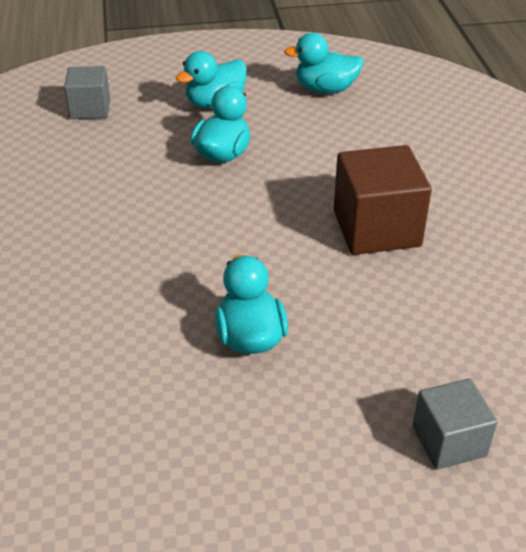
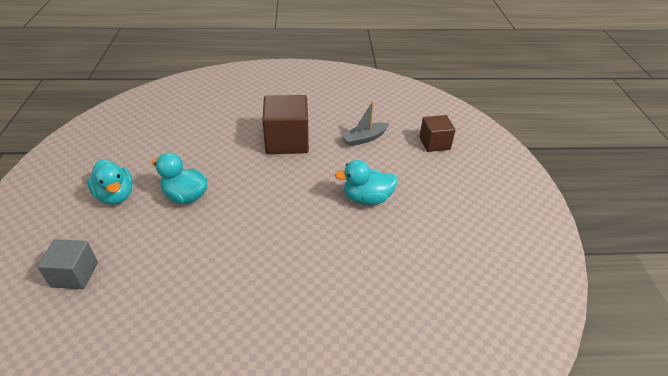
camera: 85 degrees left, 0 degrees up
(325, 89) = (132, 141): turquoise duck -> none
(422, 325) = (364, 139): none -> grey boat
(449, 441) = (434, 143): grey cube -> brown cube

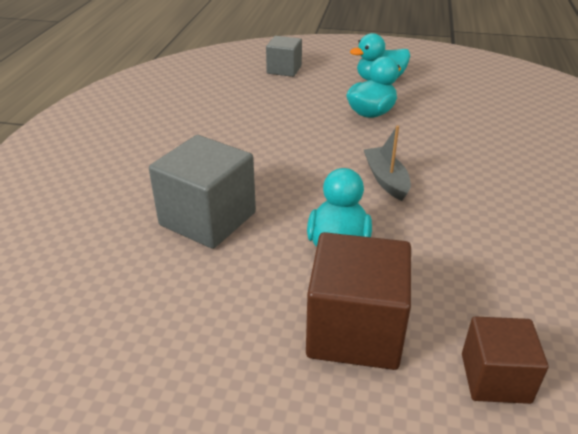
camera: 105 degrees right, 5 degrees down
(287, 141) = (483, 187): brown cube -> brown cube (355, 330)
(364, 139) = (500, 271): grey boat -> grey boat (386, 179)
(367, 270) = (208, 219): none -> grey cube

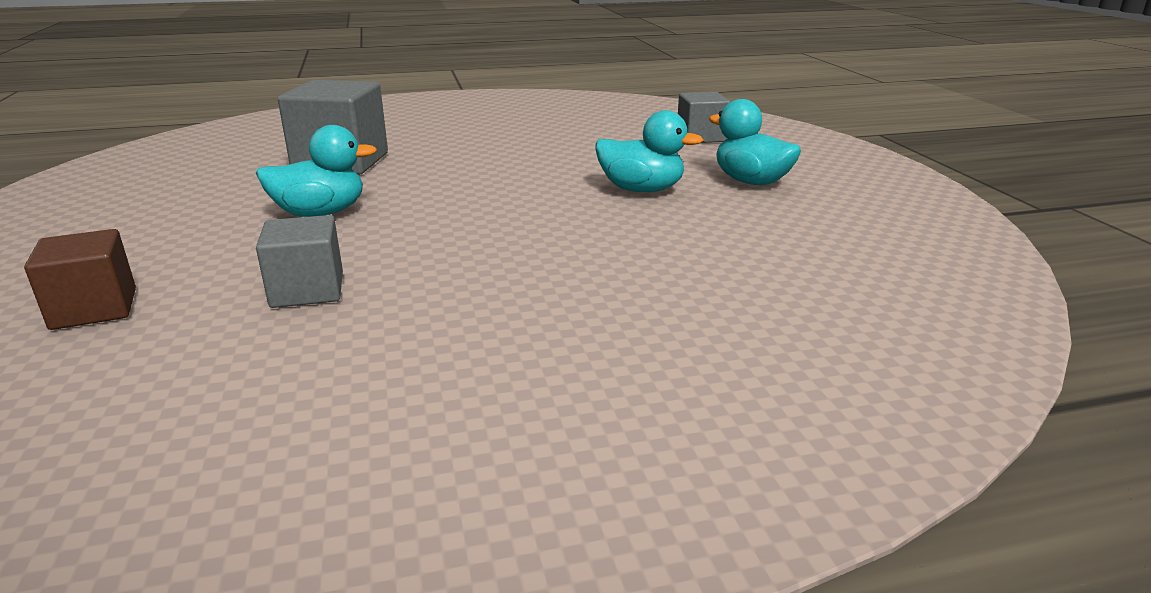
camera: 65 degrees right, 10 degrees down
(355, 330) = (175, 238): brown cube -> none
(386, 179) = (471, 217): grey boat -> none
(489, 264) = (307, 290): none -> grey cube

